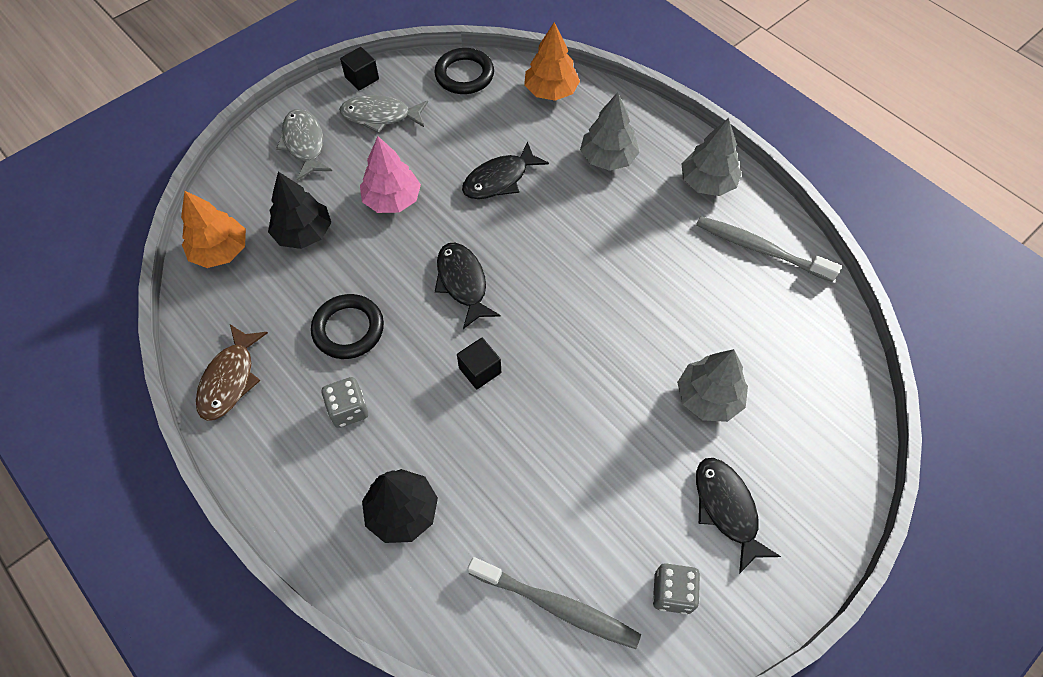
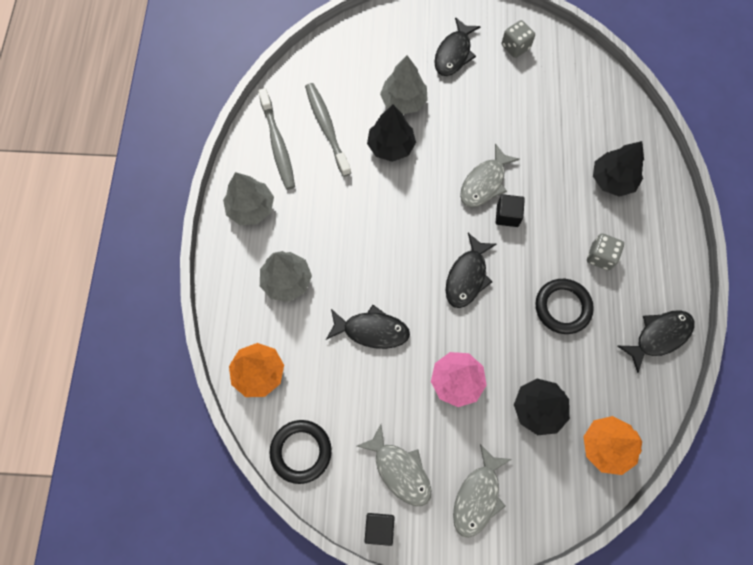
camera: 135 degrees left, 10 degrees up
(230, 379) = (659, 336): brown fish -> black fish
(535, 384) = (484, 183): none -> grey fish
(557, 606) = (572, 83): grey toothbrush -> grey toothbrush (327, 128)
(663, 339) = (391, 146): none -> black tree

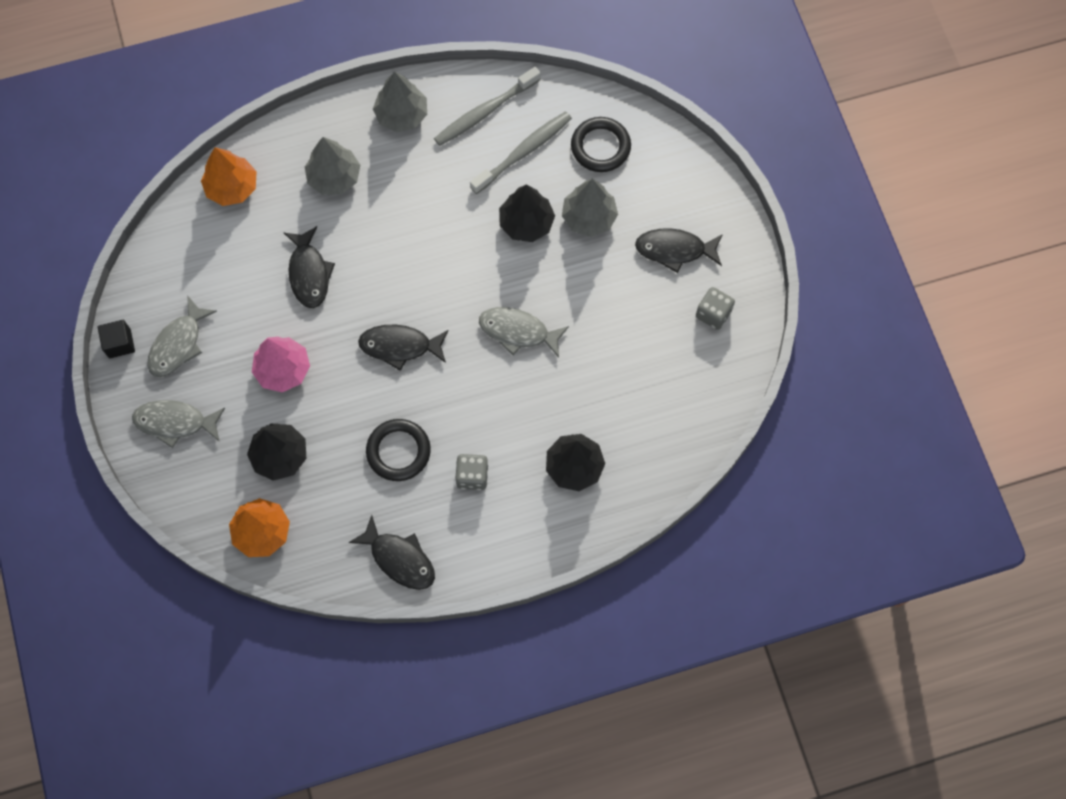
camera: 70 degrees right, 0 degrees up
(301, 451) = (169, 251): black ring -> black ring (600, 147)
(507, 215) = (486, 366): black cube -> none

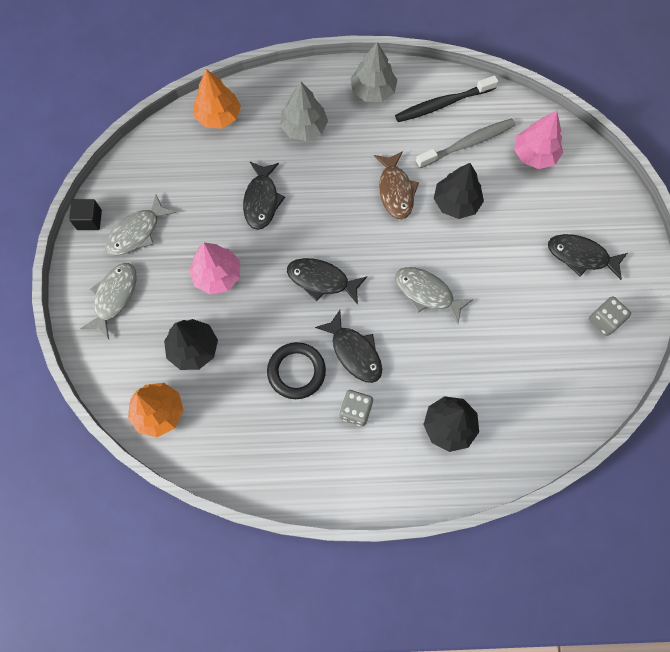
camera: 15 degrees right, 0 degrees up
(175, 422) = (114, 297): grey fish -> grey fish turned 90 degrees clockwise
(399, 559) = (271, 469): black fish -> black fish (354, 352)
(456, 226) = (395, 190): none -> brown fish
(485, 112) = (443, 104): grey toothbrush -> black toothbrush
(589, 217) = (511, 210): grey tree -> none
(600, 147) = (534, 154): black ring -> pink tree

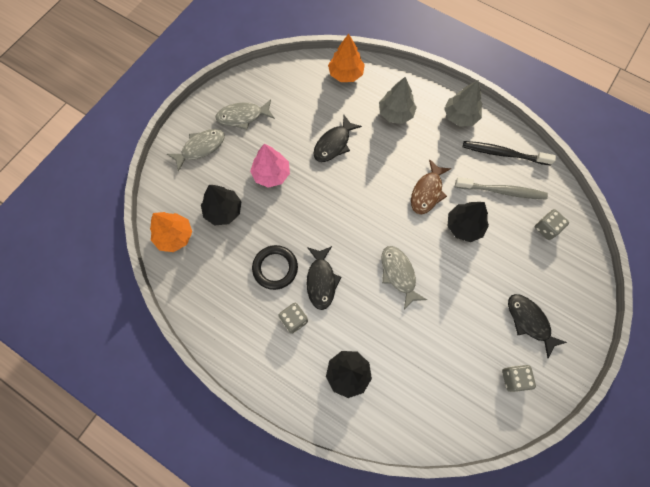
camera: 35 degrees right, 0 degrees up
(89, 220) = (221, 91): black cube -> none
(322, 280) = (334, 220): black fish -> none
(534, 154) = (546, 228): pink tree -> grey dice

